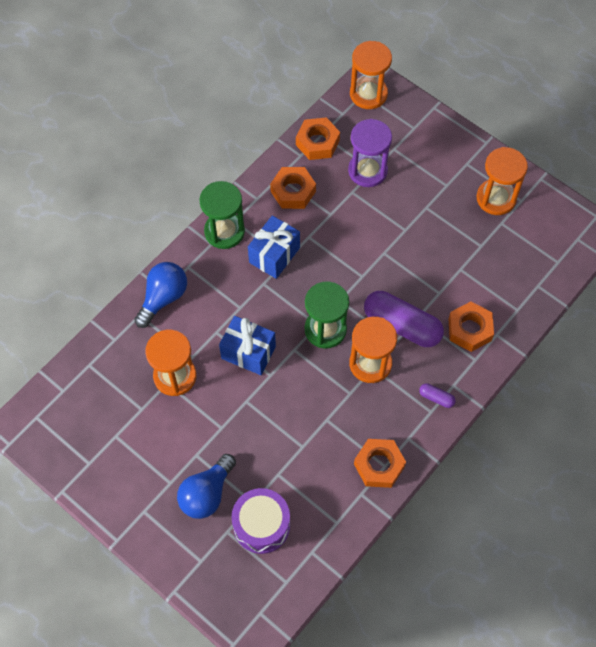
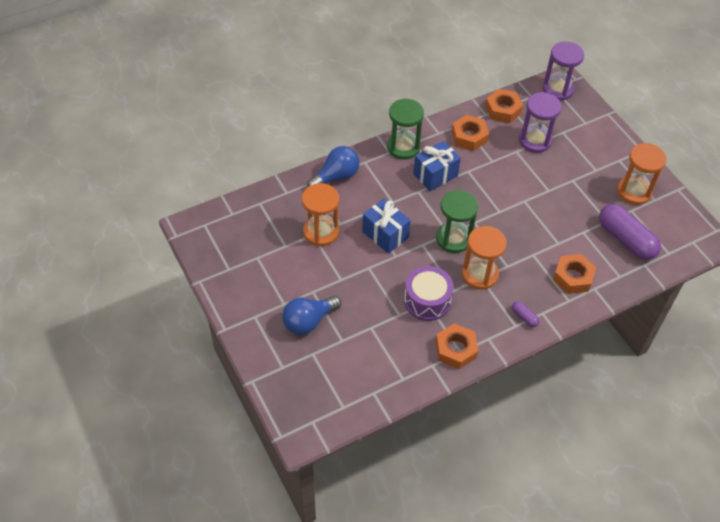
camera: 20 degrees right, 10 degrees down
(261, 525) = (341, 359): purple drum -> purple drum (427, 300)
(368, 94) = (558, 89): orange hourglass -> purple hourglass
(402, 325) = (517, 256): purple capsule -> purple capsule (626, 239)

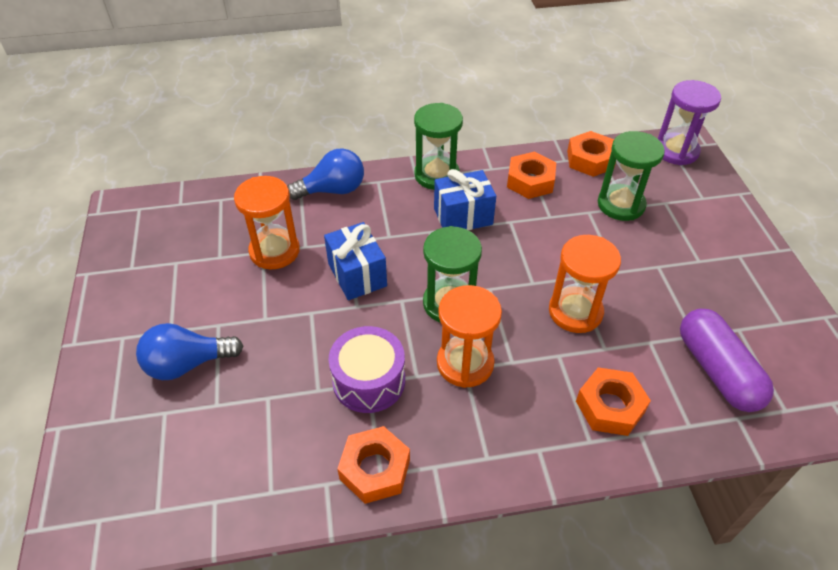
camera: 20 degrees right, 5 degrees down
(524, 317) = (506, 448): purple capsule -> none
(535, 140) = (621, 204): purple hourglass -> green hourglass
(634, 191) = (750, 303): orange hourglass -> orange hourglass (575, 312)

